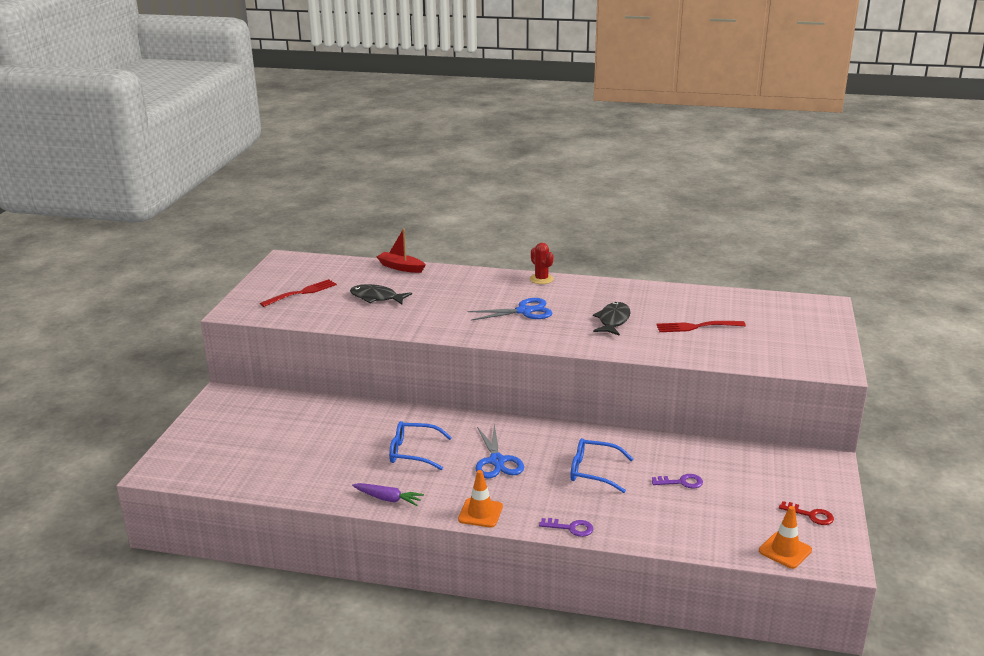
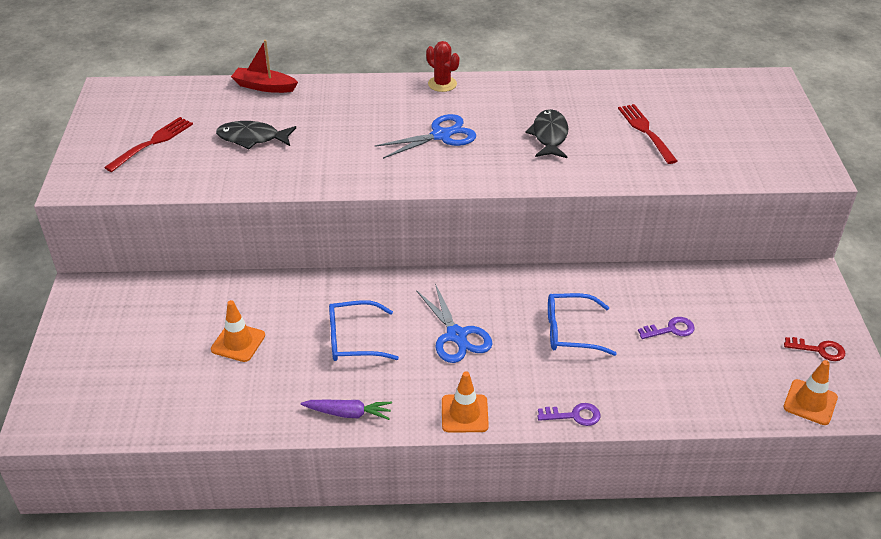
camera: 15 degrees left, 15 degrees up
(323, 442) = (238, 342): none -> orange traffic cone
(697, 327) = (646, 132): red fork -> red fork turned 90 degrees clockwise

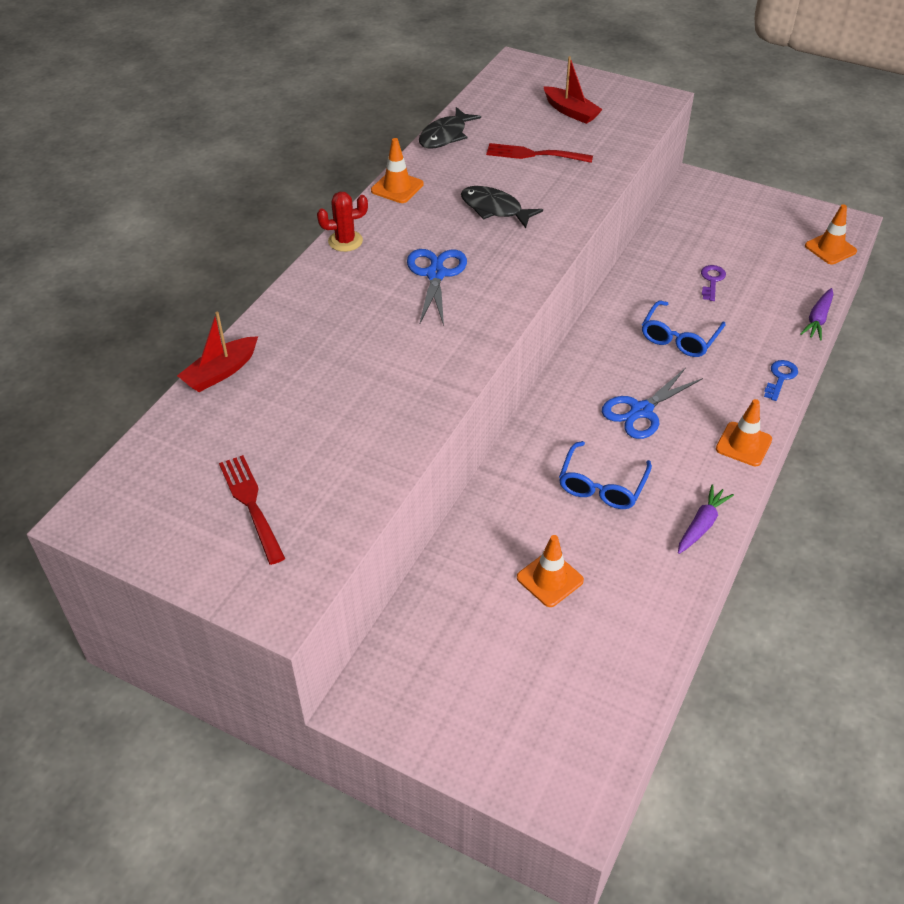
camera: 60 degrees left, 5 degrees up
(252, 138) = (319, 414): black fish -> black fish (445, 136)
(456, 336) = (641, 411): blue scissors -> blue scissors turned 135 degrees clockwise
(529, 83) = (397, 187): none -> orange traffic cone
(574, 415) = (780, 378): purple key -> blue key
(685, 421) = (818, 319): none -> purple carrot
(732, 130) = (571, 112): none -> red boat
(819, 350) = (779, 218): red key -> none

